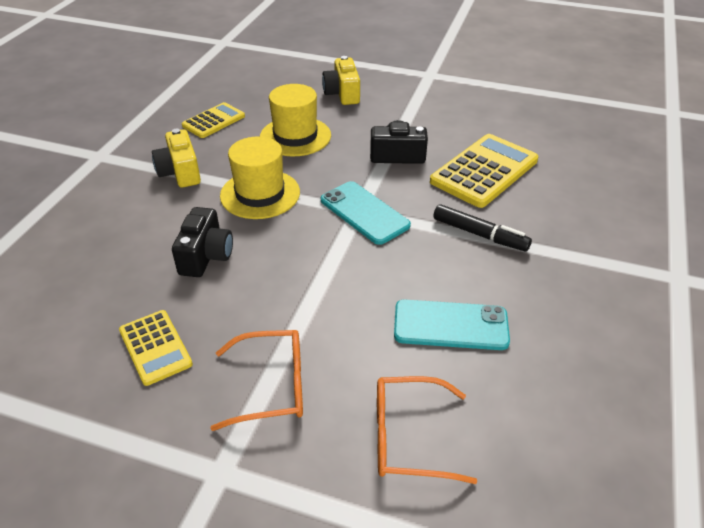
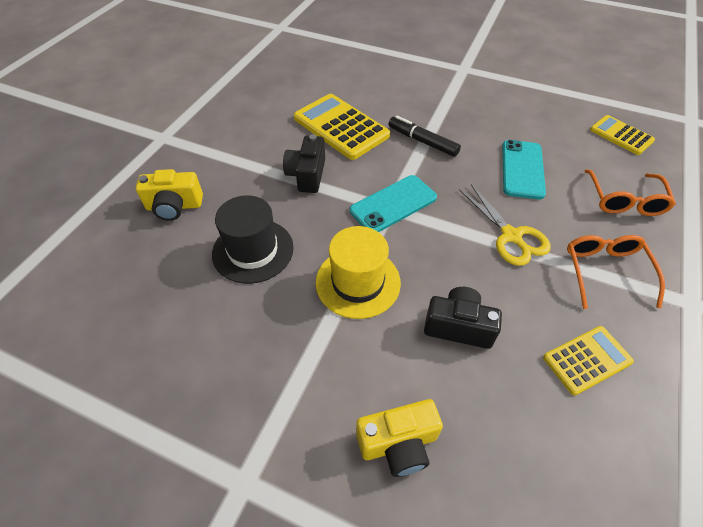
camera: 85 degrees left, 10 degrees up
(180, 172) = (305, 365): yellow camera -> yellow camera (398, 444)
(213, 121) = (192, 335): yellow calculator -> yellow calculator (621, 135)
(295, 136) = (253, 250): yellow hat -> black hat
(325, 303) = (511, 236): none -> yellow scissors
(479, 234) = (423, 141): black marker -> black marker turned 90 degrees counterclockwise

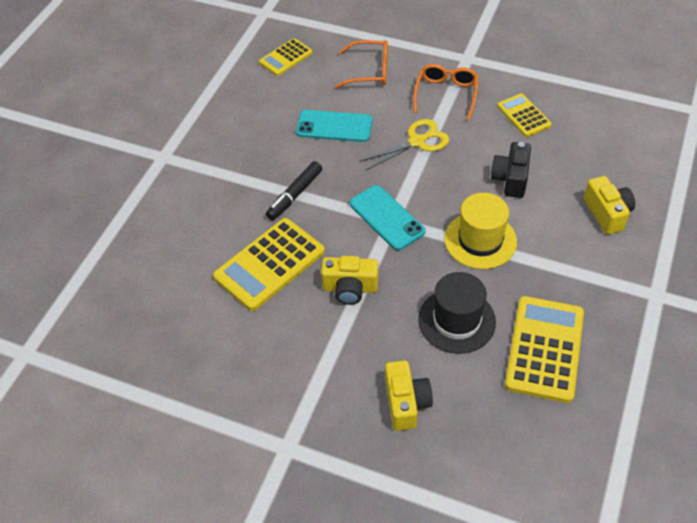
camera: 90 degrees left, 0 degrees up
(196, 325) = (544, 349): none -> yellow calculator
(307, 175) = (350, 288): black camera -> yellow camera
(605, 271) = (446, 94): orange glasses -> orange glasses turned 105 degrees clockwise

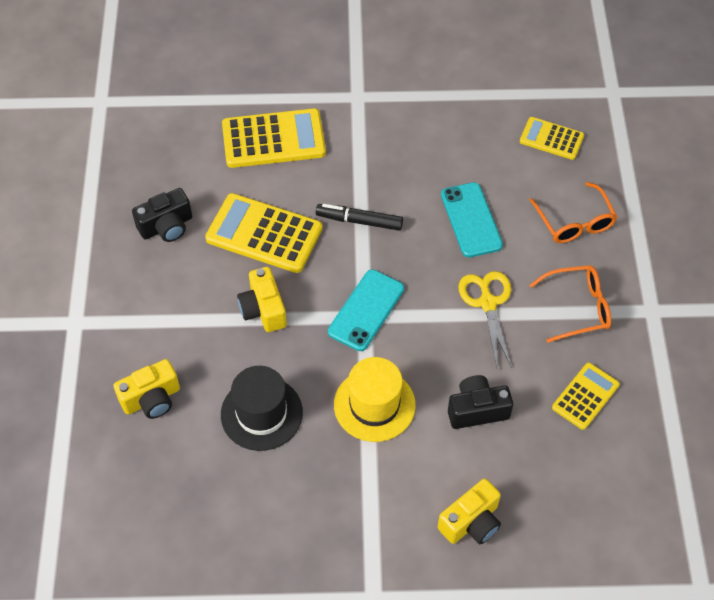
camera: 65 degrees right, 5 degrees up
(217, 338) = (166, 226): none -> black camera
(417, 142) = (488, 303): yellow scissors -> yellow scissors turned 135 degrees counterclockwise
(544, 349) = (258, 503): yellow calculator -> yellow calculator (273, 139)

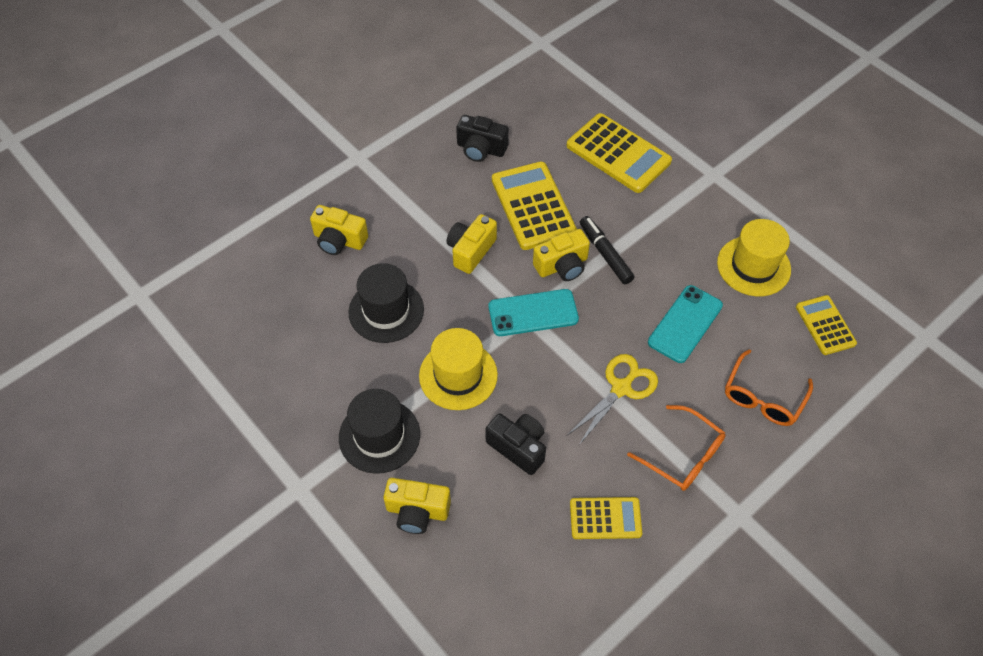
camera: 50 degrees right, 0 degrees up
(341, 257) = (562, 266): none -> yellow camera
(378, 502) = (379, 436): none -> black hat
(462, 139) = (753, 266): none -> yellow hat

